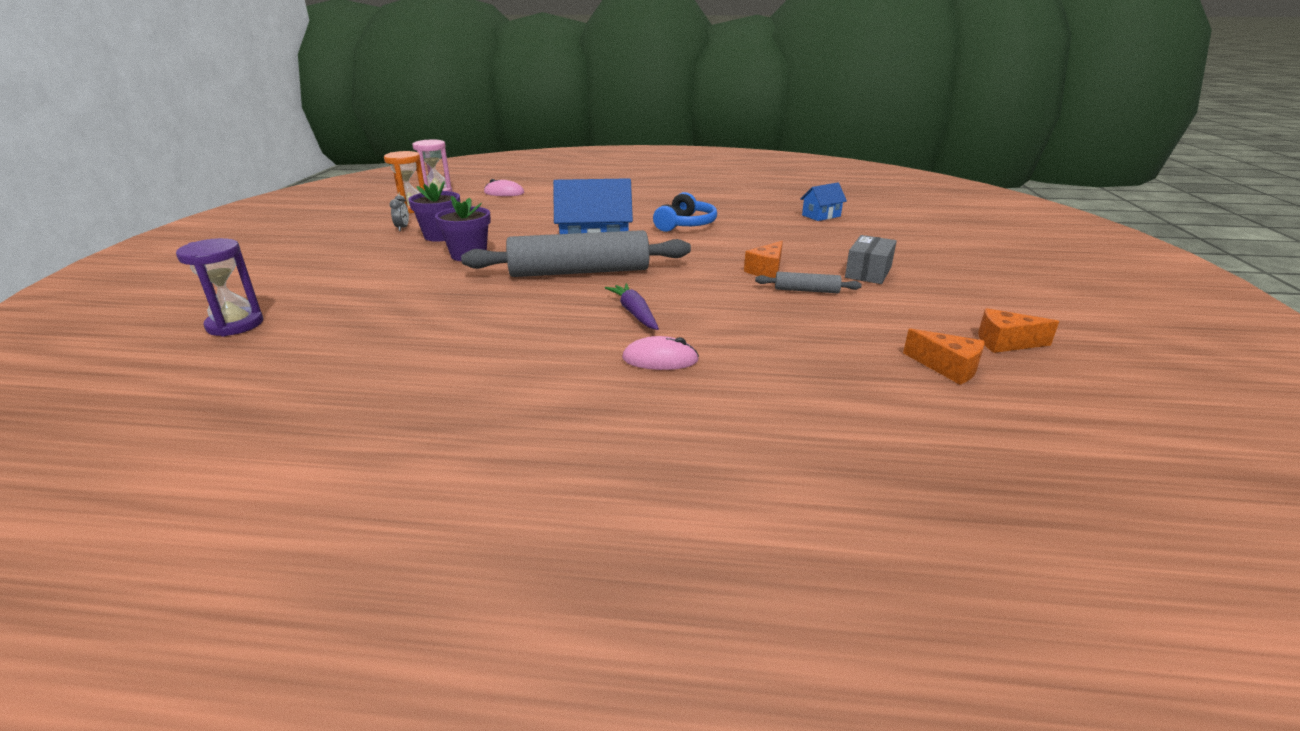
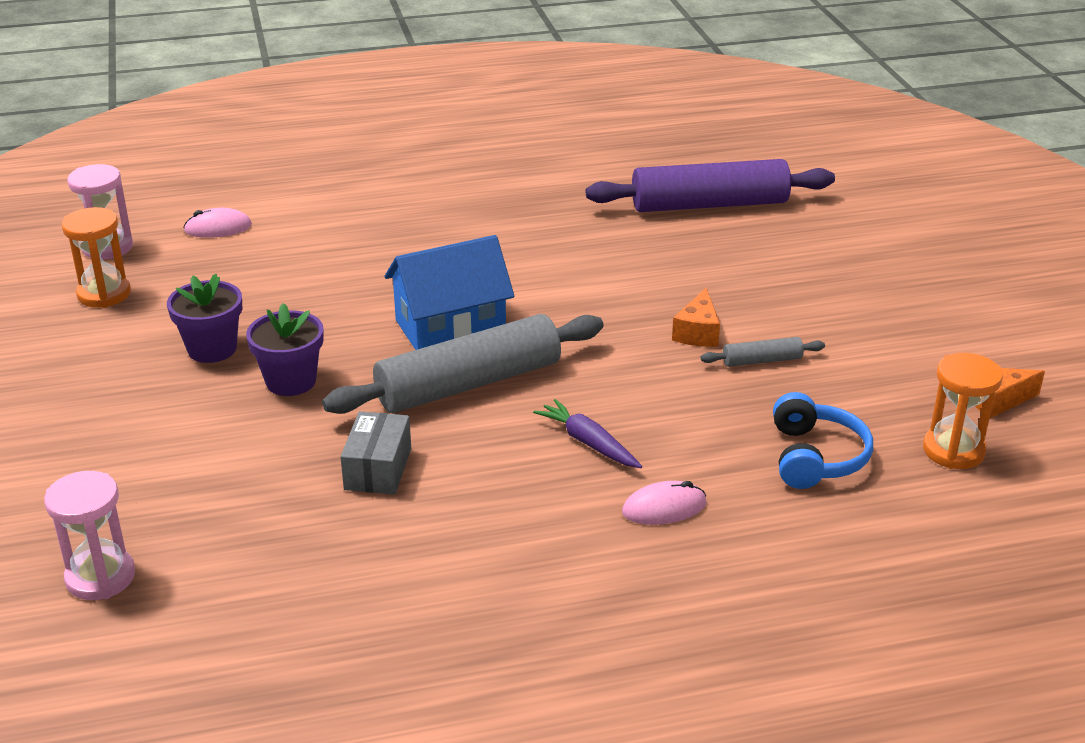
camera: 20 degrees left, 5 degrees up
(235, 325) = (100, 577): purple hourglass -> pink hourglass
(402, 228) = (136, 343): grey clock -> none
(685, 224) = (542, 258): blue headphones -> blue headphones (815, 457)
(821, 216) = (709, 205): blue house -> purple rolling pin
(868, 272) = (816, 312): grey box -> grey box (378, 469)
(947, 368) = (953, 451): orange cheese -> orange hourglass

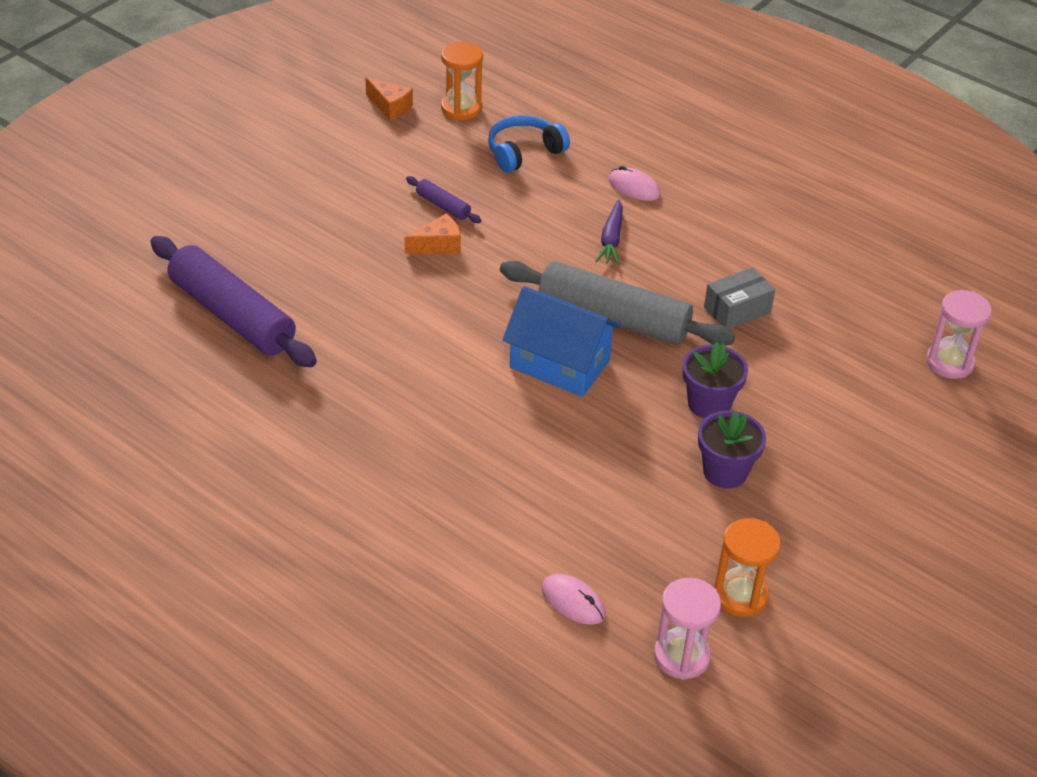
camera: 130 degrees left, 10 degrees up
(762, 361) = (443, 206): grey rolling pin -> purple rolling pin

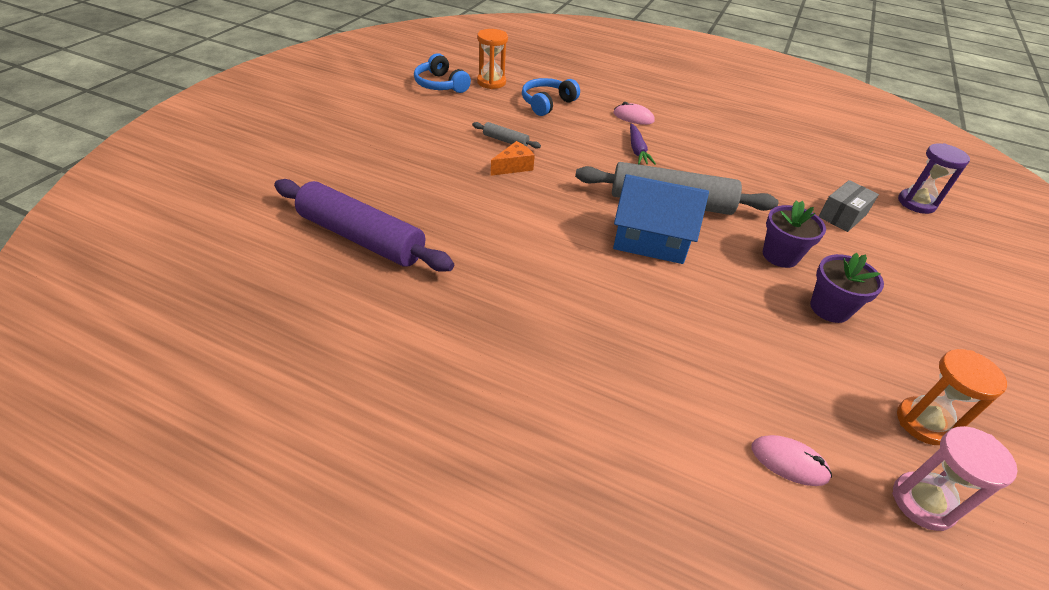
camera: 15 degrees left, 0 degrees up
(390, 107) = (440, 85): orange cheese -> blue headphones
(443, 206) = (505, 141): purple rolling pin -> grey rolling pin
(737, 310) = (753, 186): grey box -> grey box (842, 215)
(949, 362) = (916, 203): pink hourglass -> purple hourglass

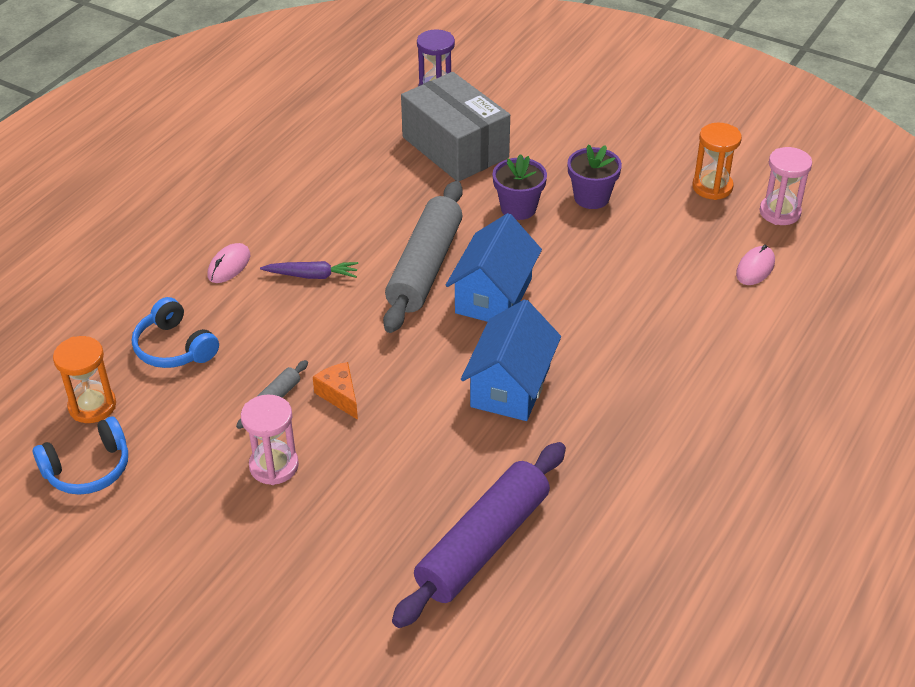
camera: 80 degrees left, 0 degrees up
(443, 144) = (274, 466): none -> pink hourglass
(539, 251) = (510, 386): none -> blue house
(842, 215) = (455, 147): grey box -> grey box, size x1.99

